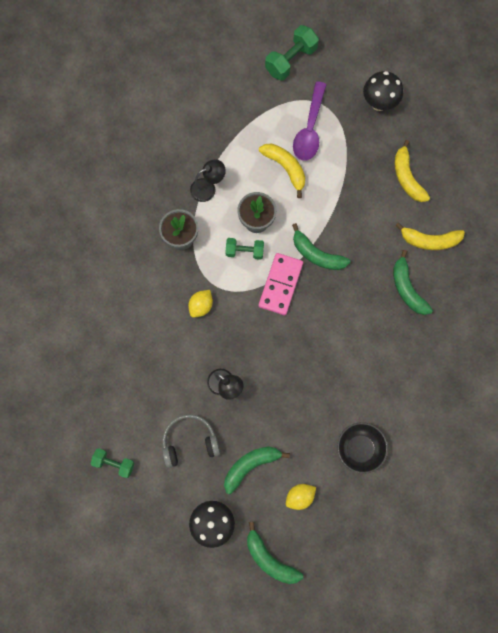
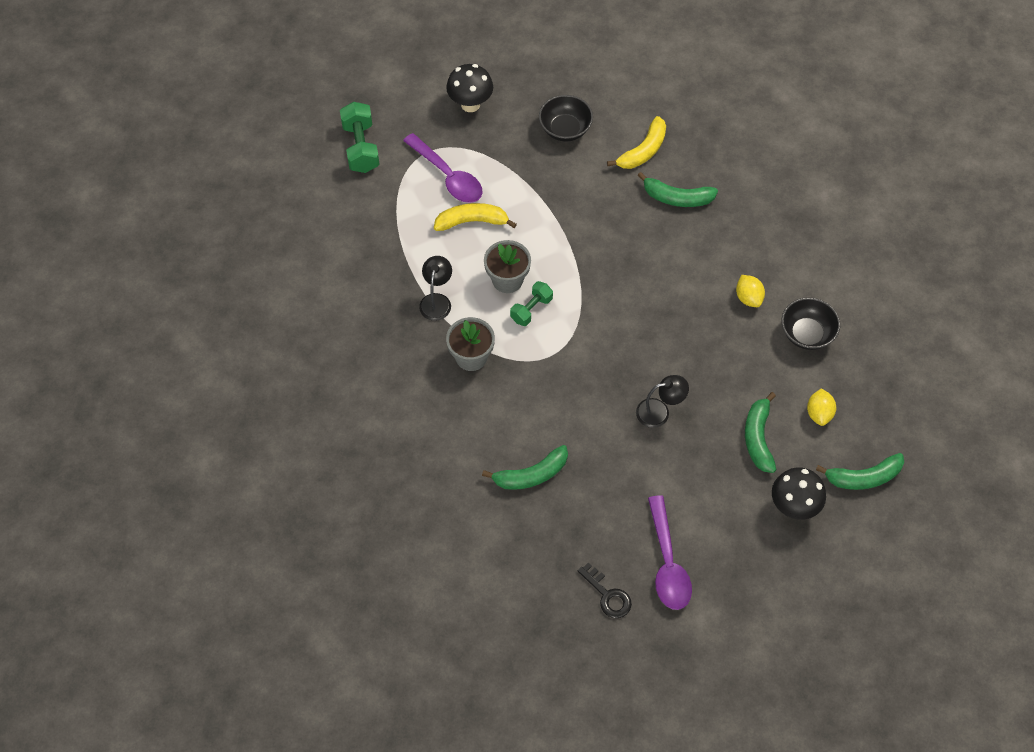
camera: 55 degrees left, 15 degrees down
(66, 439) = (607, 595): none -> black key
(114, 463) = (667, 563): green dumbbell -> purple spoon
(189, 442) = (695, 478): grey headphones -> none
(201, 306) = (559, 382): yellow lemon -> yellow lemon (748, 298)
(280, 284) = (591, 299): pink domino -> none
(317, 254) = (584, 250): green banana -> green banana (531, 475)
(407, 177) = (565, 129): yellow banana -> black bowl

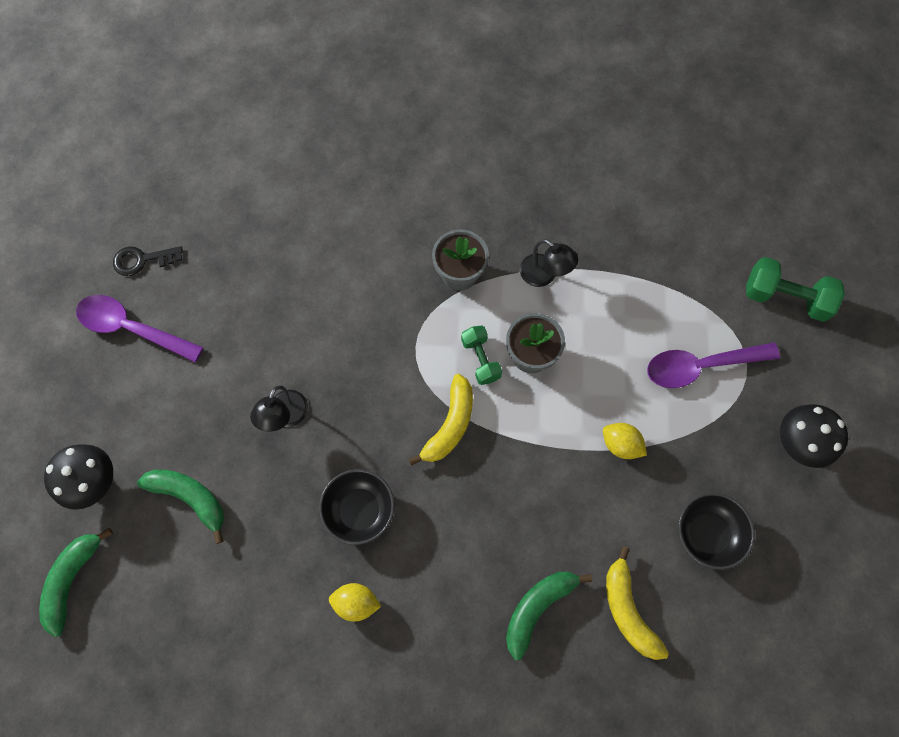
camera: 120 degrees right, 10 degrees up
(472, 221) = (625, 360): yellow banana -> yellow banana (450, 425)
(531, 475) = (300, 260): green banana -> none
(807, 334) = (270, 640): black bowl -> black bowl (359, 510)
(819, 413) = (171, 583): yellow lemon -> yellow lemon (620, 444)

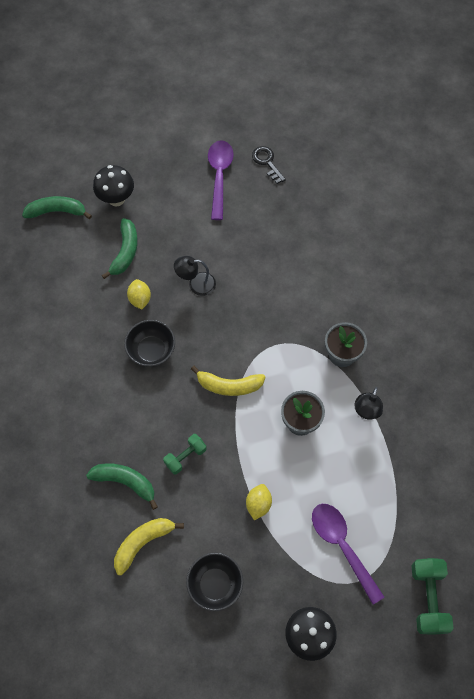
camera: 70 degrees right, 5 degrees down
(356, 602) = (93, 369): yellow lemon -> yellow lemon (140, 299)
(480, 359) = (284, 389): green dumbbell -> green dumbbell (185, 457)

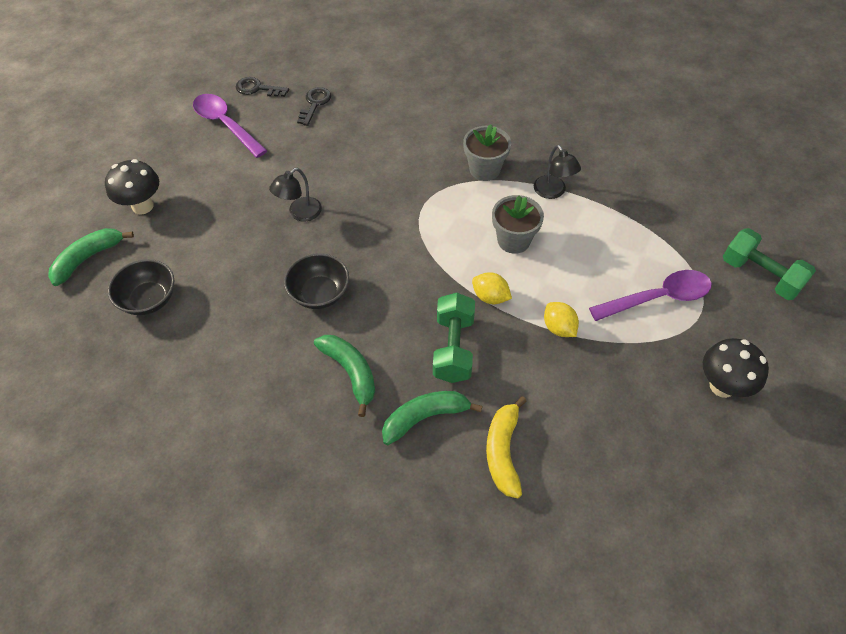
camera: 45 degrees left, 10 degrees down
(125, 252) = (200, 239): green banana -> green banana (350, 372)
(140, 299) = (260, 264): yellow lemon -> yellow lemon (490, 297)
(185, 457) = (453, 348): green dumbbell -> green dumbbell, size x1.55
(215, 584) = (604, 422): black bowl -> black bowl (149, 299)
(229, 385) = (422, 263): yellow banana -> none
(290, 206) = (315, 104): none -> black key
(342, 546) = (658, 298): purple spoon -> purple spoon turned 150 degrees clockwise

